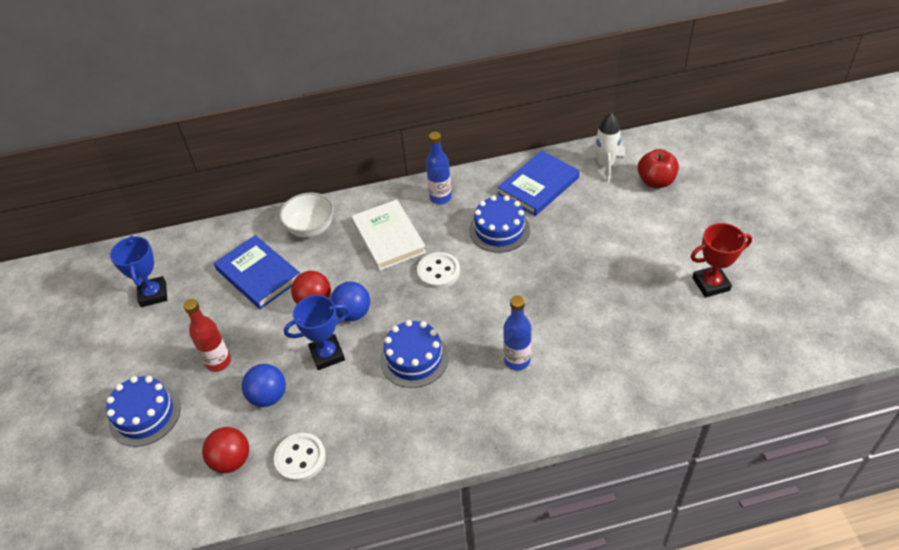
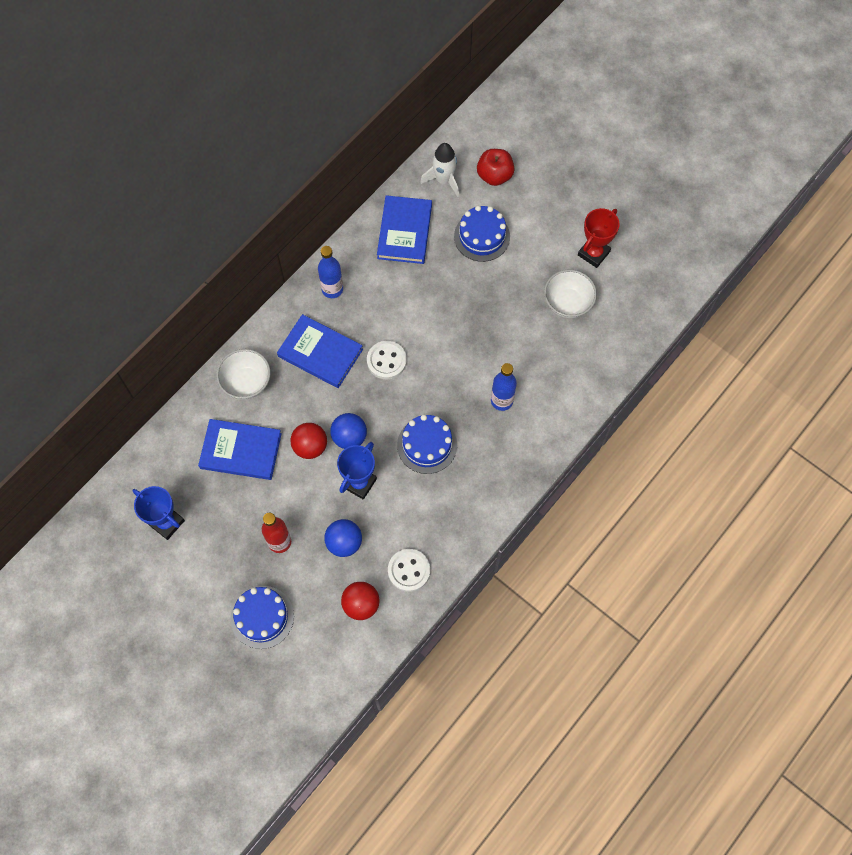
camera: 40 degrees left, 20 degrees up
(388, 237) = (320, 353): white book -> blue book
(499, 230) = (405, 293): blue cake -> blue cake (482, 236)
(651, 312) = (567, 303): none -> white bowl

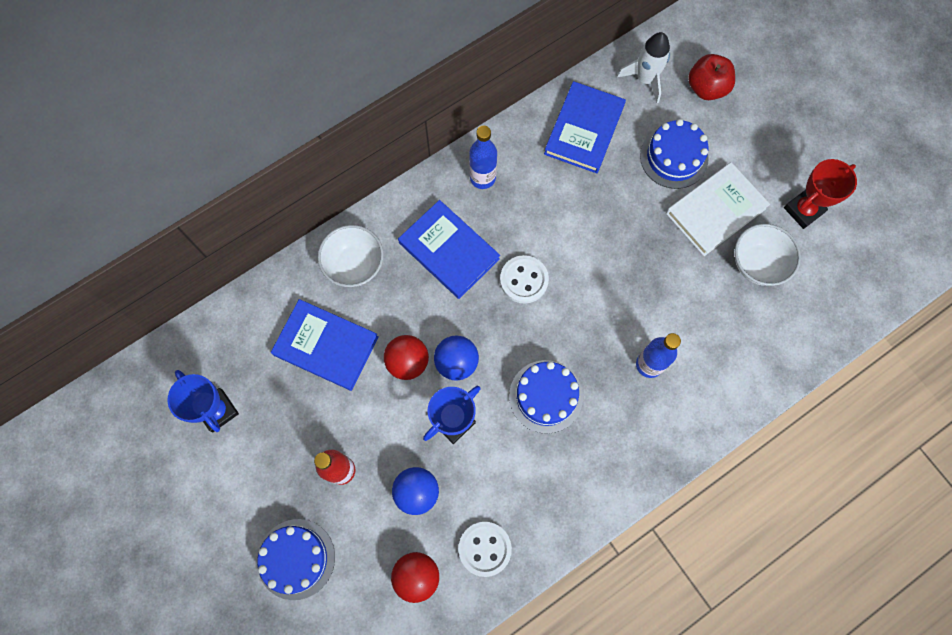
camera: 15 degrees right, 5 degrees up
(525, 270) = (715, 211): none -> white book

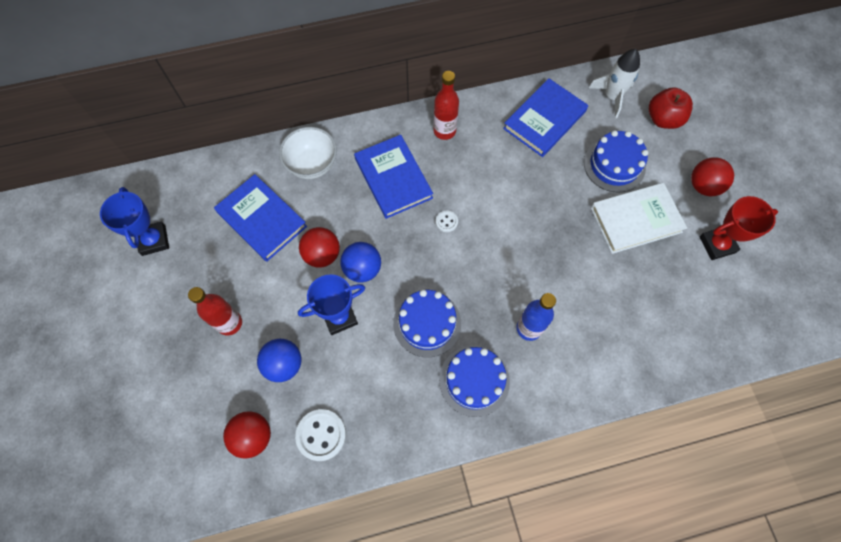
camera: 20 degrees right, 5 degrees down
(296, 559) = (160, 383): blue cake -> blue cake (474, 380)
(482, 178) = (444, 131): blue bottle -> red bottle
(524, 280) = (446, 222): white button -> white button, size x0.52
(757, 264) = (658, 276): white bowl -> none
(770, 150) = (703, 186): none -> red ball

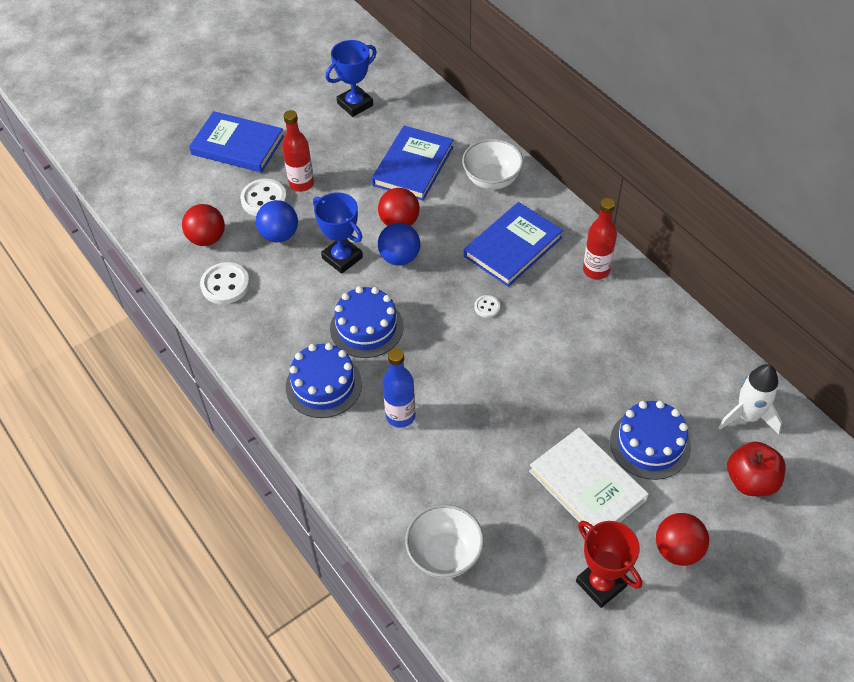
camera: 70 degrees right, 15 degrees down
(230, 365) = (264, 199): none -> white button
(544, 120) = (669, 357): blue book -> blue book (237, 145)
(666, 342) = (444, 554): none -> white bowl

